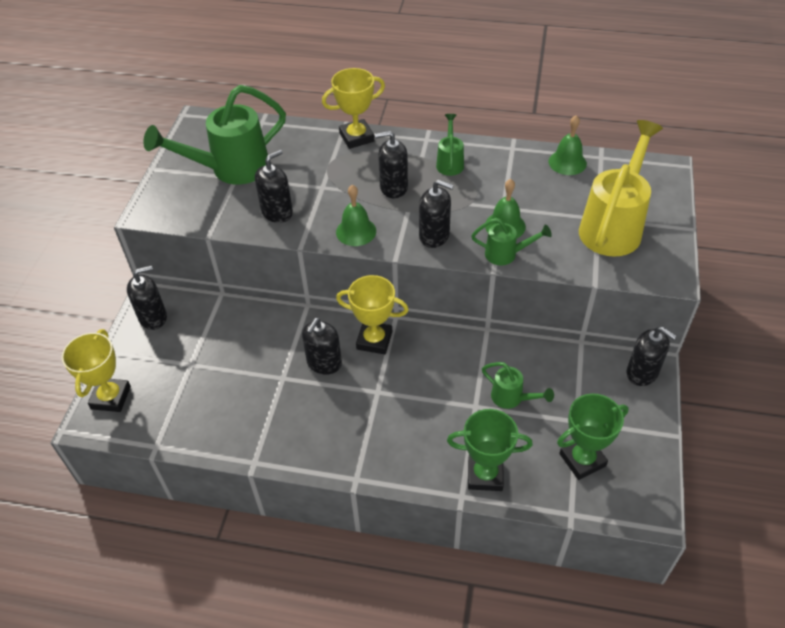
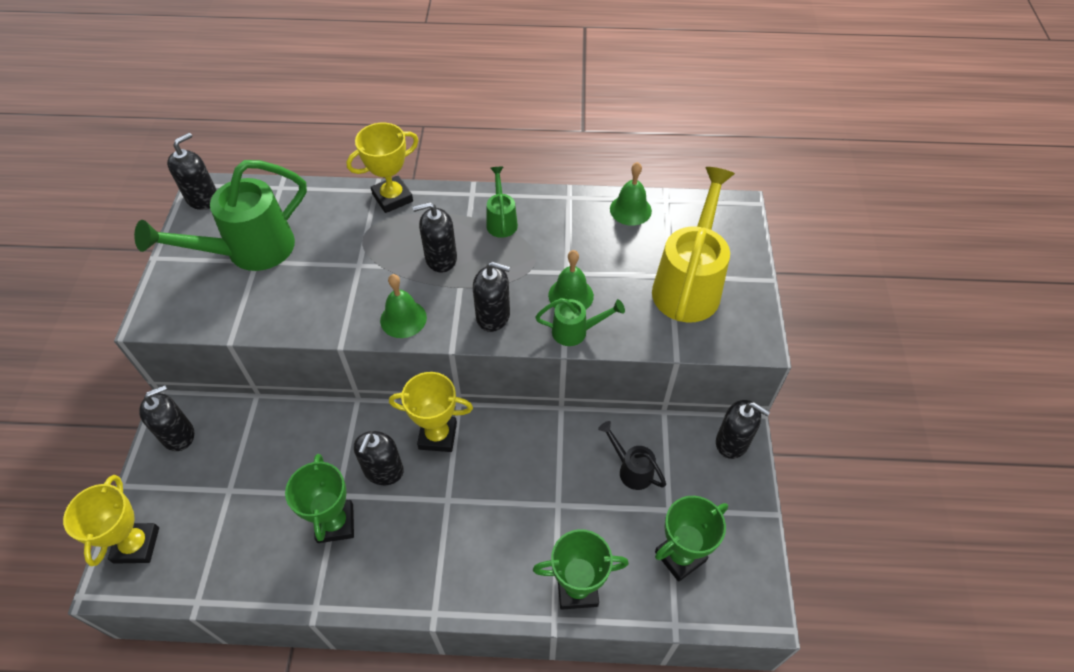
camera: 10 degrees left, 5 degrees up
(277, 212) = (309, 303): black soap dispenser -> black soap dispenser (203, 199)
(278, 399) = (335, 523): none -> green trophy
(512, 398) = (597, 490): green watering can -> none
(545, 385) = (631, 469): none -> black watering can

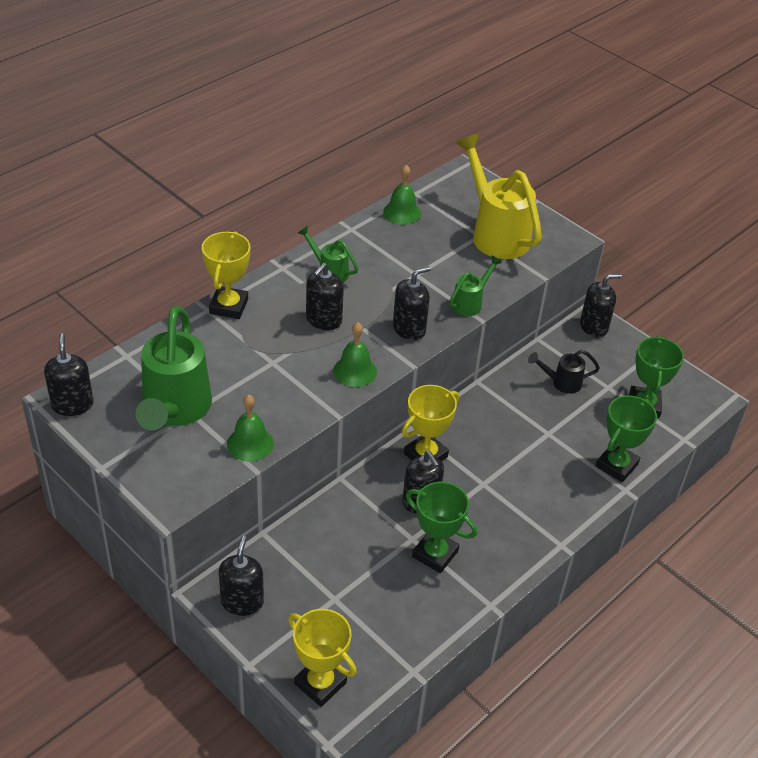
camera: 50 degrees left, 10 degrees down
(571, 295) = (438, 285): green bell -> green bell (250, 443)

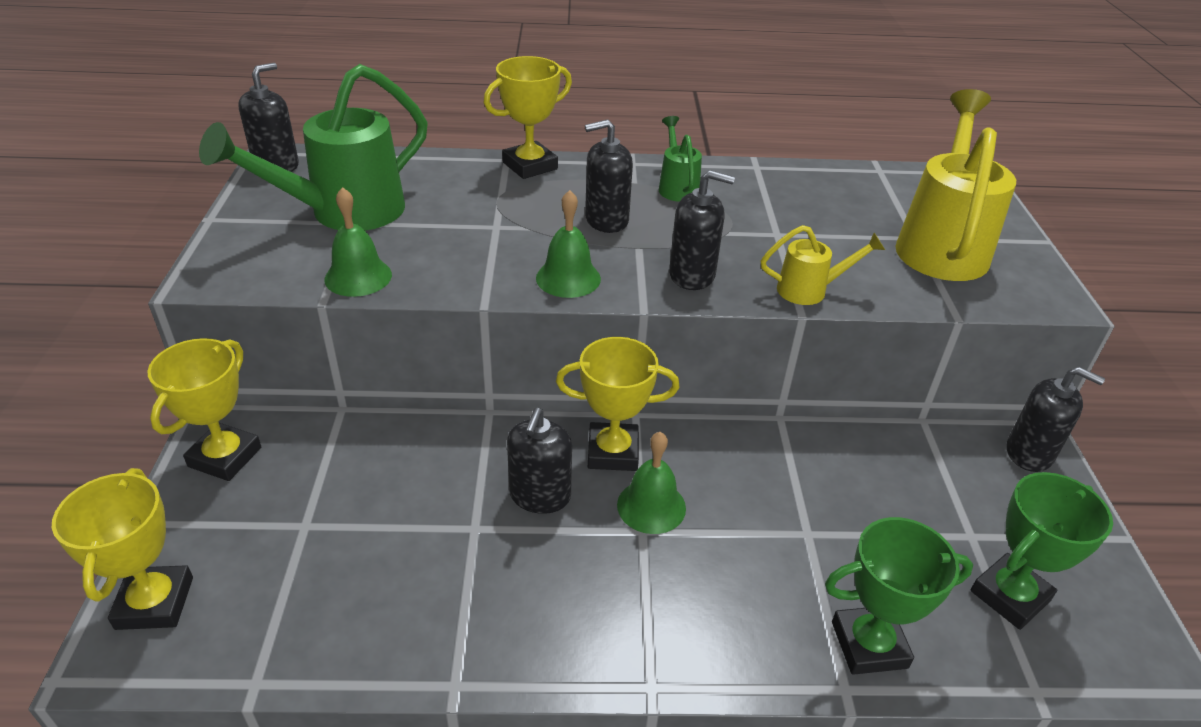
camera: 45 degrees right, 5 degrees down
(242, 602) = (225, 457): black soap dispenser -> yellow trophy
(402, 212) = (839, 178): green bell -> green bell (651, 506)
(435, 554) = (475, 565): green trophy -> none
(470, 302) = (810, 290): green watering can -> yellow watering can
(561, 383) = (900, 487): black watering can -> none

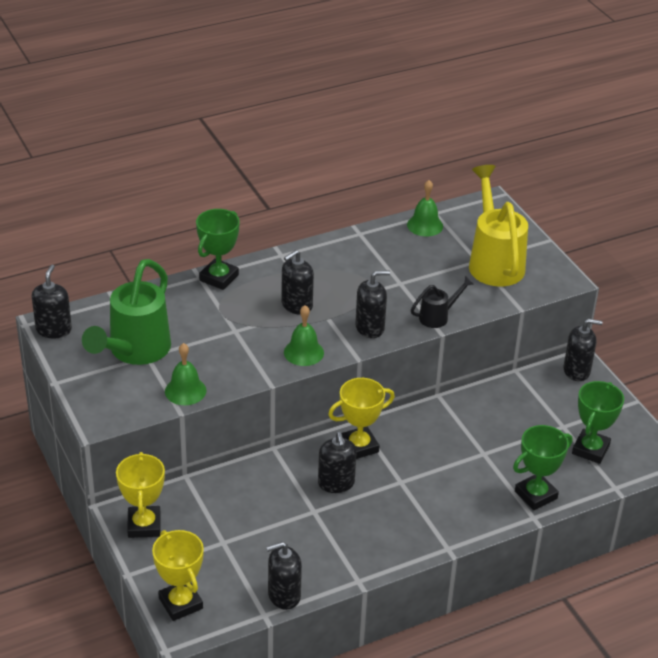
camera: 25 degrees left, 0 degrees up
(315, 659) = (284, 595): none -> black soap dispenser
(530, 166) = (219, 278): yellow trophy -> green trophy
(651, 506) = (397, 468): green bell -> green bell (425, 225)
(677, 186) = (321, 265): green watering can -> none
(810, 290) = (438, 316): yellow watering can -> black watering can

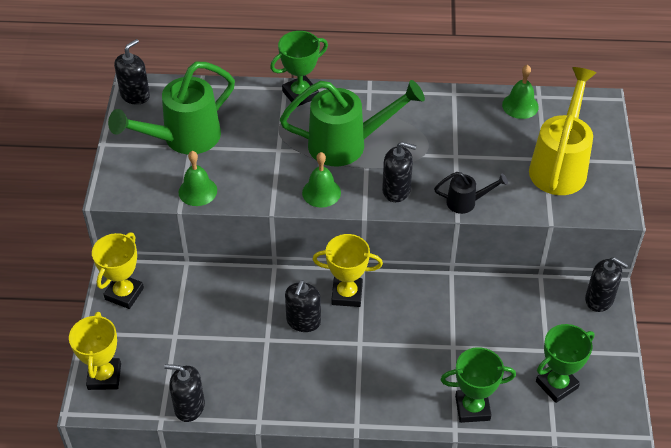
camera: 30 degrees right, 10 degrees up
(296, 305) = (348, 144): black soap dispenser -> green watering can

